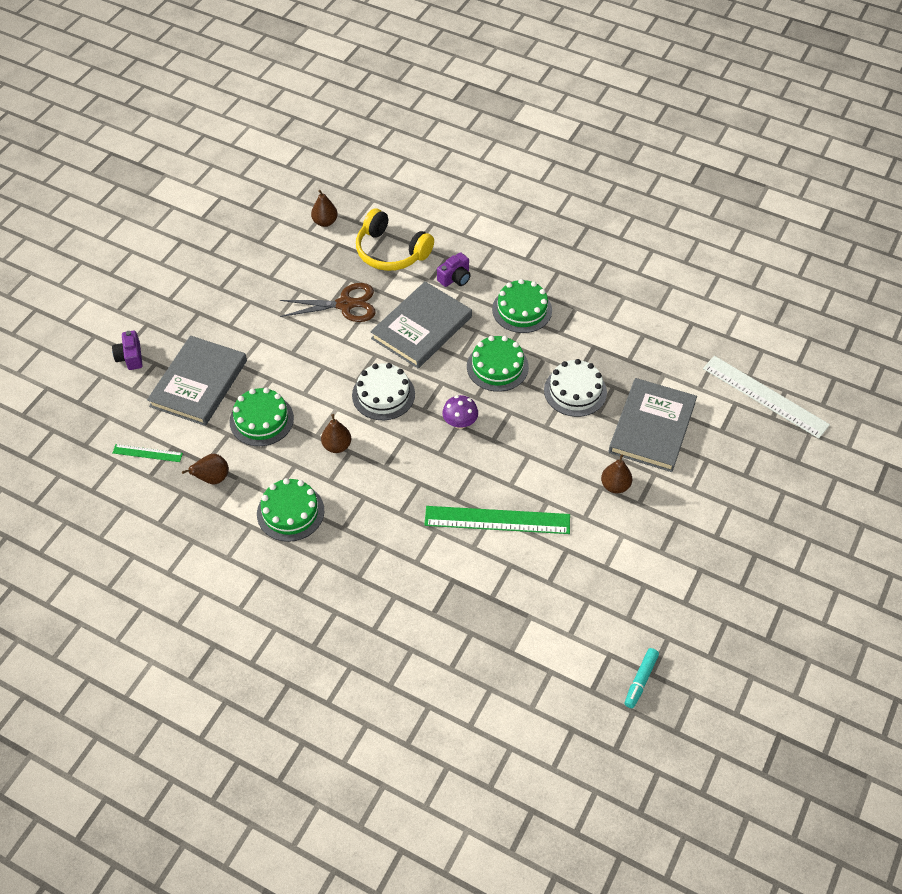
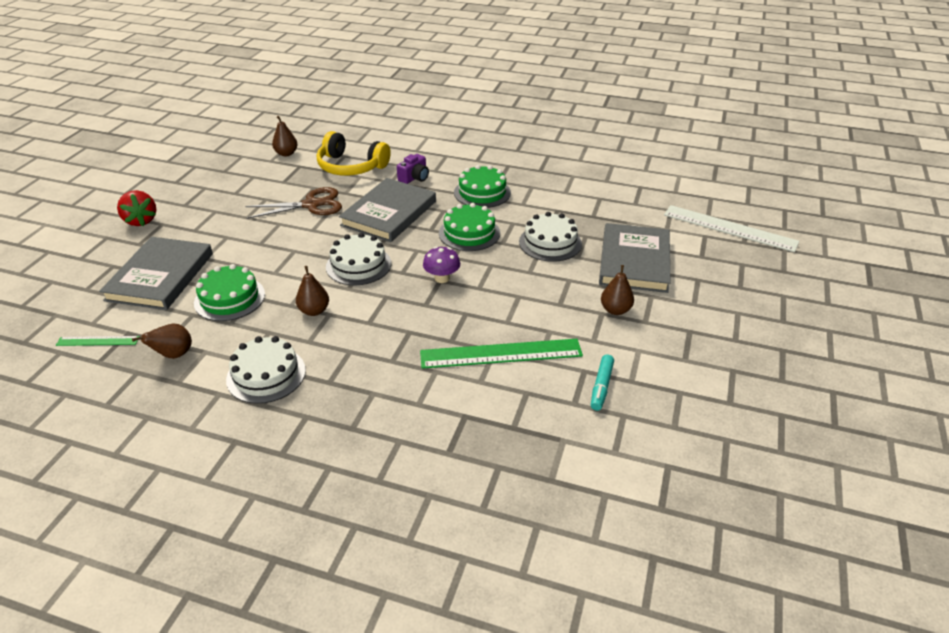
camera: 10 degrees left, 15 degrees down
(130, 357) = (86, 264): purple camera -> none
(178, 305) = (141, 221): none -> red strawberry
(290, 512) = (266, 375): green cake -> white cake
(640, 680) = (714, 488): turquoise marker -> turquoise marker (601, 386)

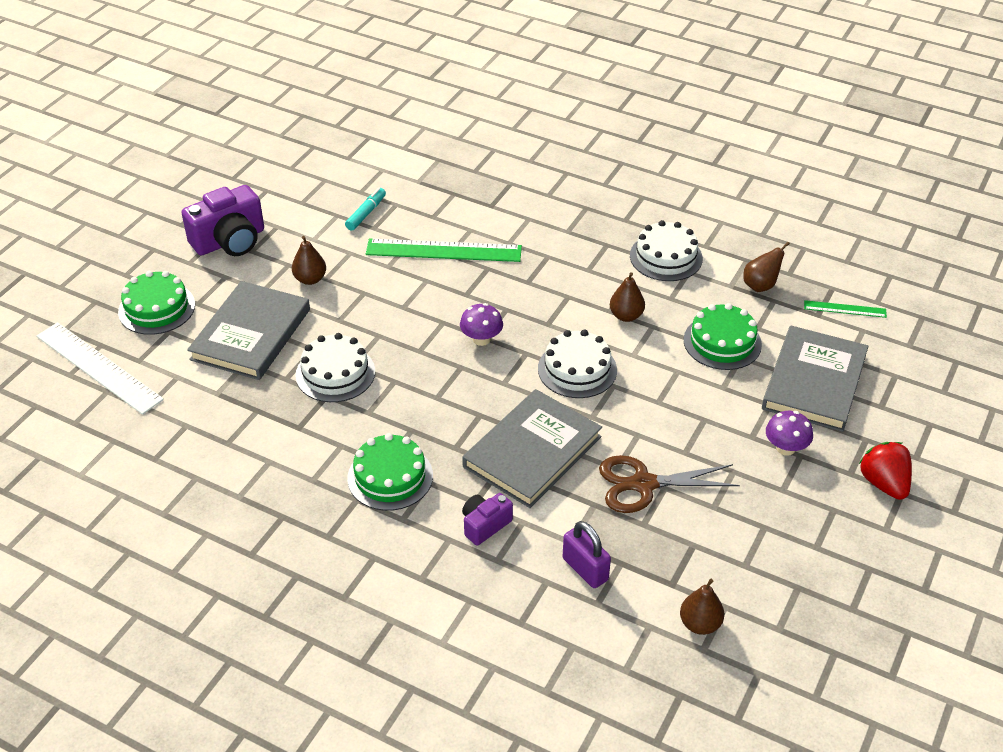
camera: 170 degrees left, 5 degrees up
(203, 233) = (785, 448): none -> purple mushroom
(351, 166) = (585, 569): yellow headphones -> purple padlock
(469, 233) = (431, 402): green cake -> green cake (157, 308)
(718, 338) = (230, 241): none -> purple camera

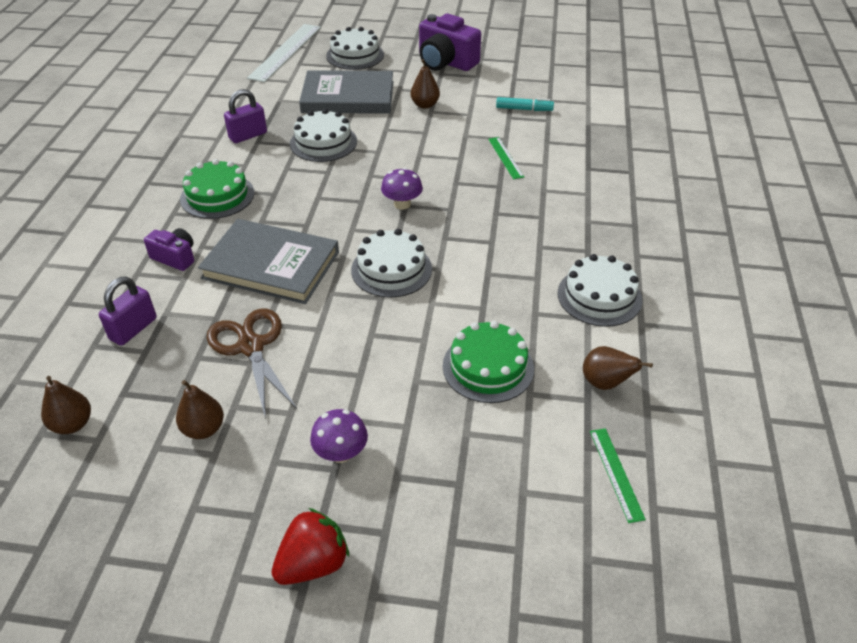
camera: 70 degrees right, 0 degrees up
(157, 308) = (355, 55): green cake -> white cake
(280, 433) = (248, 135): none -> purple padlock
(443, 250) = (505, 157): green ruler -> green ruler, size x0.50
(626, 316) = (487, 286): brown pear -> brown pear (204, 429)
(814, 382) = (463, 462): grey book -> none

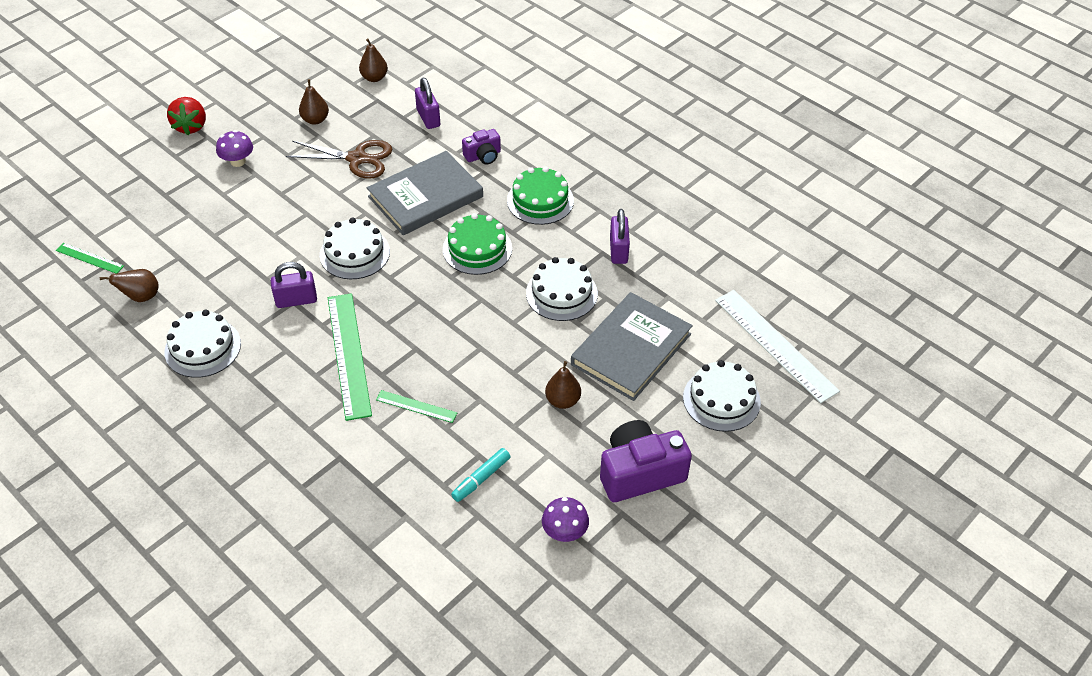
camera: 125 degrees right, 5 degrees up
(402, 204) = (422, 298): purple mushroom -> purple mushroom (564, 532)
(484, 272) = (296, 300): none -> purple padlock
(488, 367) = (218, 251): green cake -> green cake (477, 249)
(502, 211) = (349, 355): none -> green ruler

